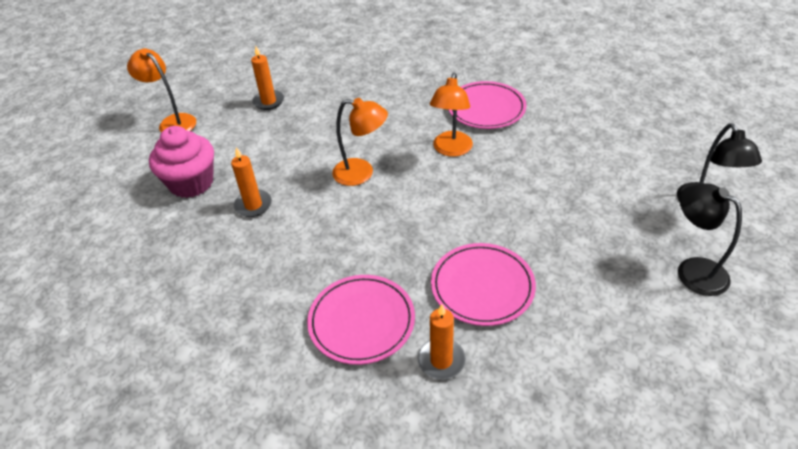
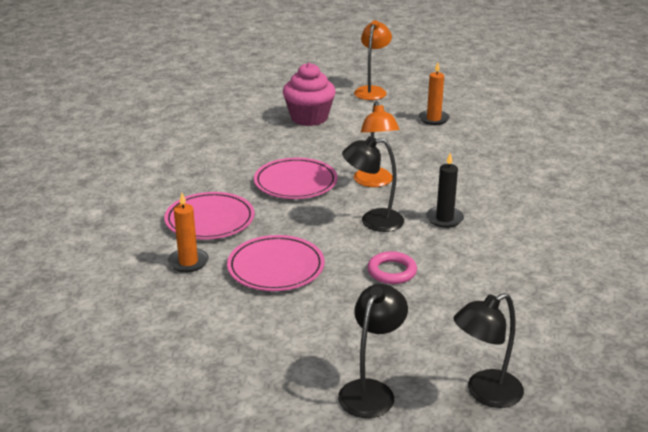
camera: 65 degrees right, 15 degrees down
(253, 205) = (302, 147): orange candle -> none
(431, 195) = (373, 221): none -> black lamp
(451, 150) = (444, 219): orange lamp -> black candle
(486, 108) = (529, 226): pink plate -> pink plate (295, 182)
(521, 207) = (392, 271): none -> pink ring

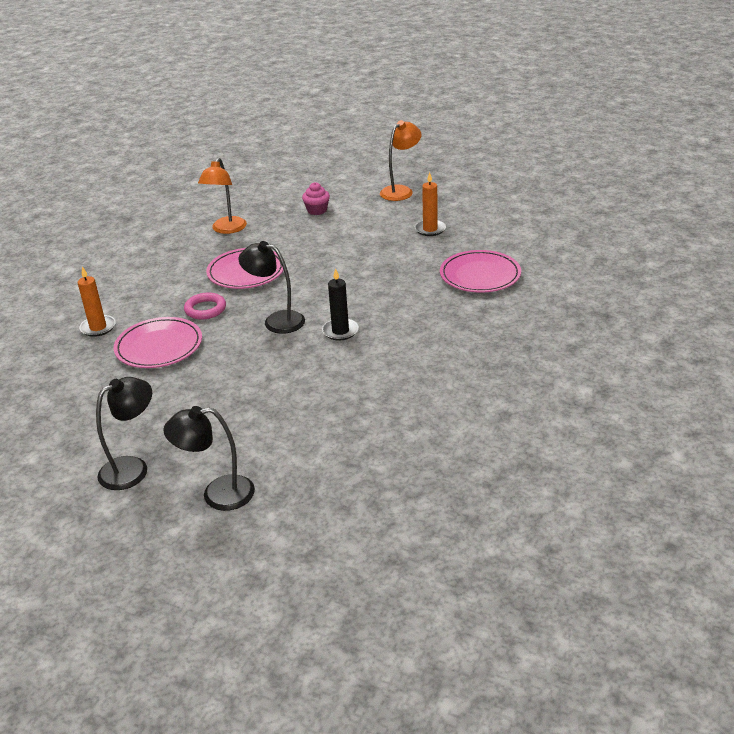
camera: 25 degrees right, 5 degrees up
(210, 220) = (147, 294): pink plate -> pink plate (480, 275)
(309, 118) = (317, 210): pink cupcake -> pink cupcake, size x0.54
(375, 182) = (314, 284): orange lamp -> orange lamp (226, 229)
(392, 271) = (247, 370): pink ring -> pink ring (205, 309)

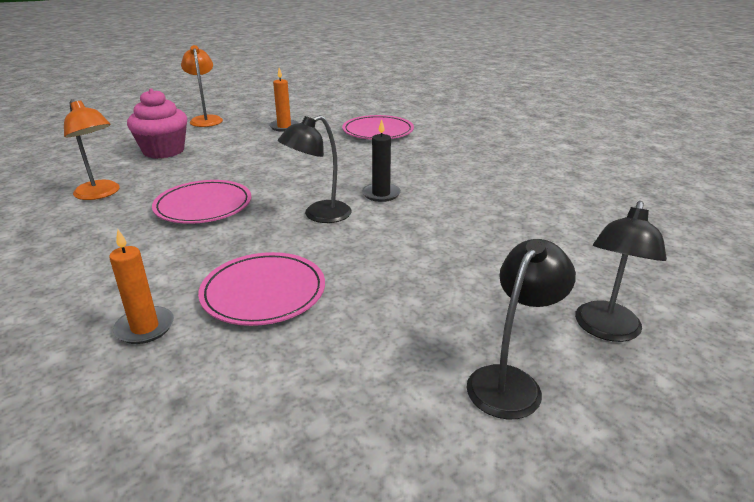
camera: 60 degrees left, 5 degrees down
(132, 468) = (510, 381): black lamp -> black lamp turned 45 degrees clockwise
(205, 309) = (234, 244): pink ring -> none
(317, 210) = (164, 151): pink cupcake -> pink cupcake, size x1.85

